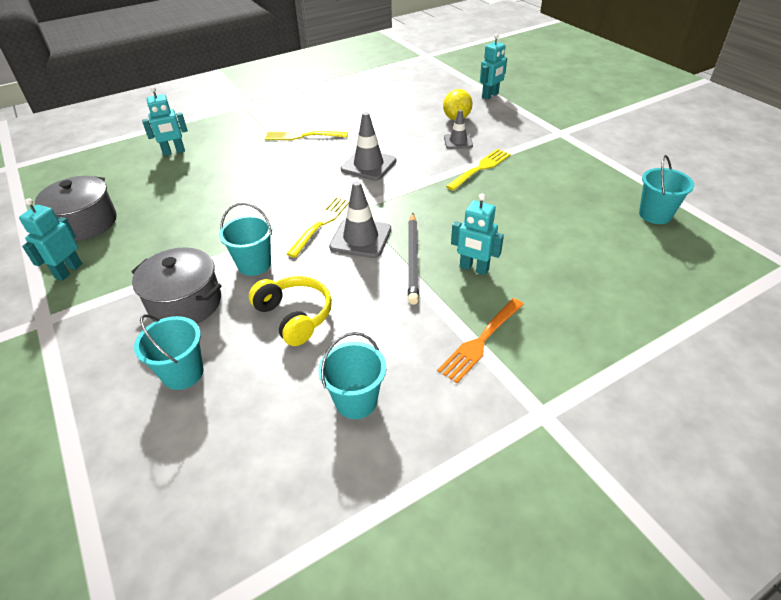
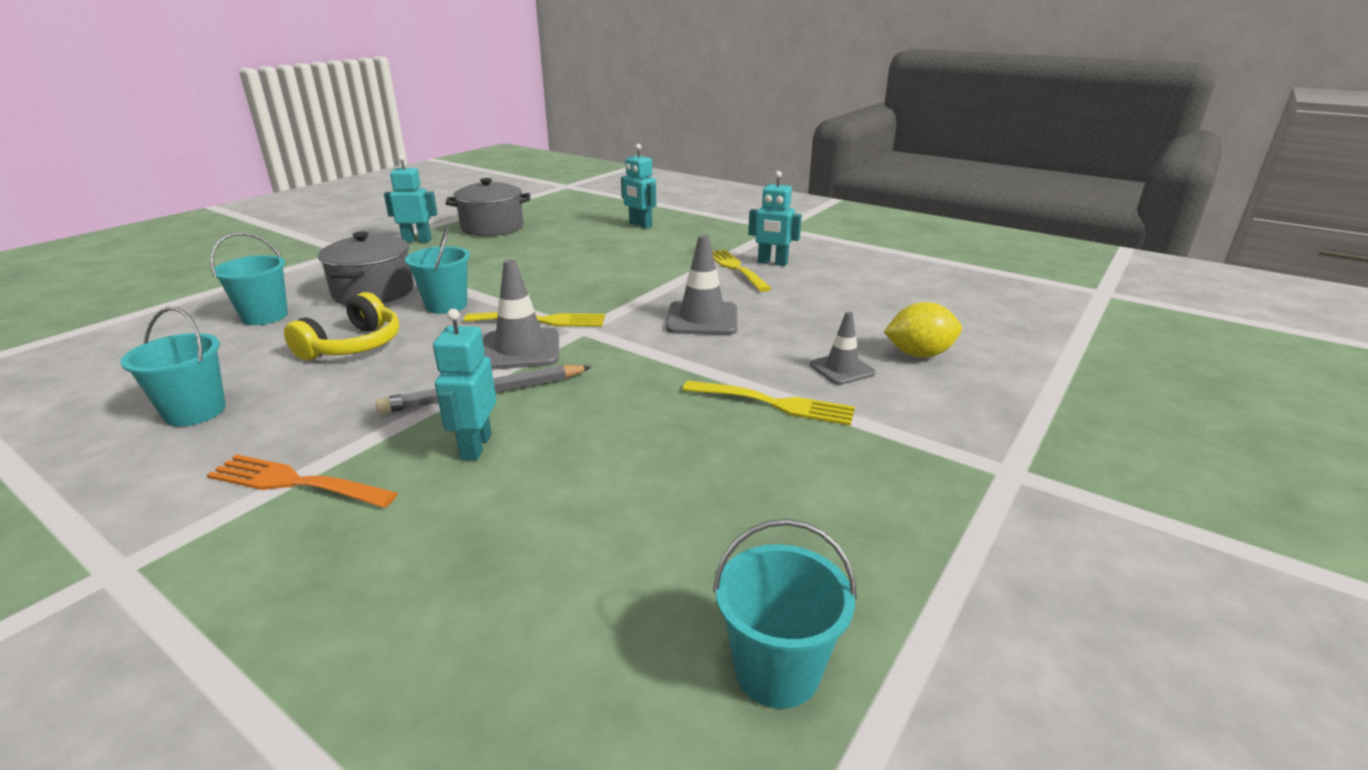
camera: 65 degrees right, 15 degrees down
(490, 95) = (1050, 370): turquoise robot -> turquoise robot (772, 263)

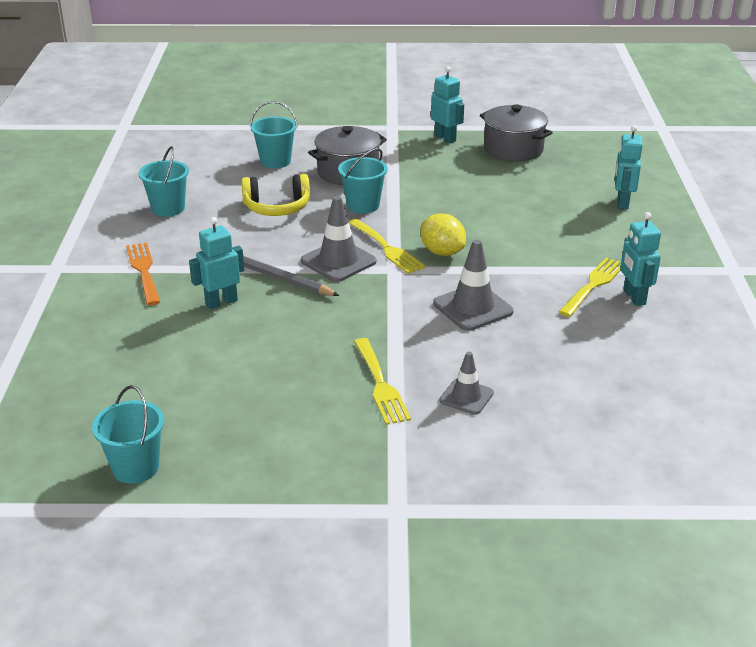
camera: 55 degrees right, 5 degrees up
(919, 354) = (539, 426): yellow lemon -> yellow lemon (442, 252)

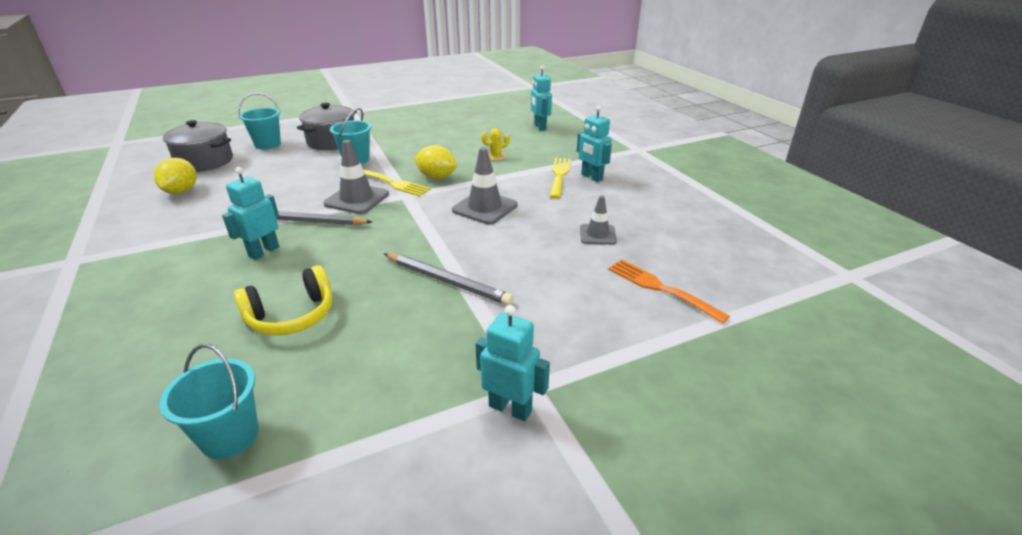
camera: 25 degrees left, 0 degrees up
(144, 271) = (173, 243): orange fork -> orange fork (660, 288)
(168, 208) = (181, 191): turquoise bucket -> yellow lemon
(277, 207) = (284, 173): yellow headphones -> yellow headphones (292, 316)
(380, 384) = (447, 281): yellow fork -> grey pencil
(445, 138) = (394, 111): turquoise robot -> turquoise robot (510, 408)
(466, 397) = (524, 272): grey traffic cone -> grey traffic cone (597, 235)
(513, 149) = (446, 110): grey pot -> grey pot (205, 161)
(531, 238) = (496, 156): none -> yellow cactus

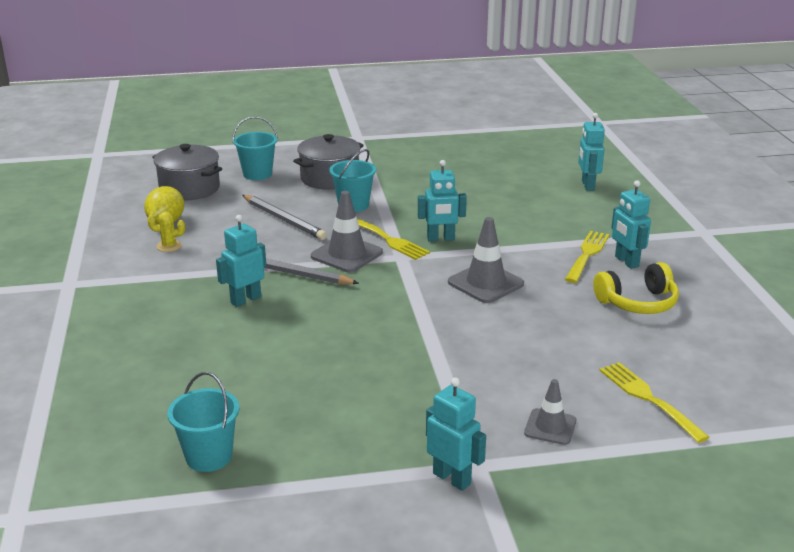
camera: 15 degrees right, 5 degrees down
(292, 316) = (267, 367): yellow headphones -> yellow headphones (637, 302)
(436, 177) = (440, 239): yellow lemon -> turquoise robot
(447, 281) = (423, 357): grey pencil -> grey pencil (283, 220)
(496, 156) = (518, 220): yellow cactus -> yellow cactus (169, 246)
(597, 235) = (604, 331): grey traffic cone -> grey traffic cone (550, 427)
(660, 288) = (648, 398): orange fork -> yellow fork

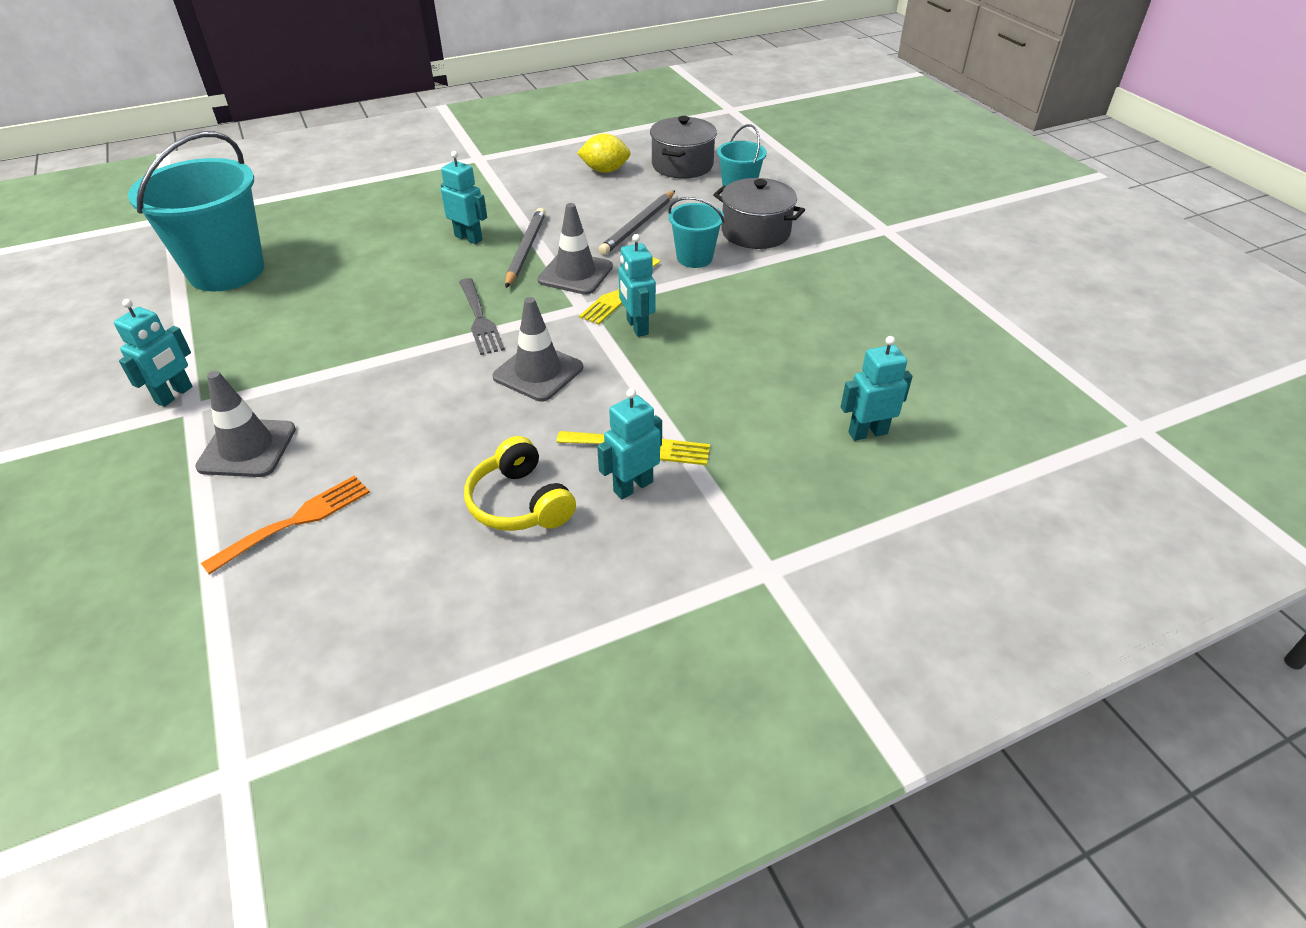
camera: 75 degrees right, 15 degrees up
(169, 246) = (558, 182): yellow cactus -> none
(209, 456) = (226, 271): turquoise bucket -> turquoise bucket, size x1.98
(396, 303) = (480, 319): none -> grey fork
(550, 427) = (247, 448): grey traffic cone -> grey traffic cone, size x1.59
(648, 398) = (296, 521): yellow fork -> orange fork

